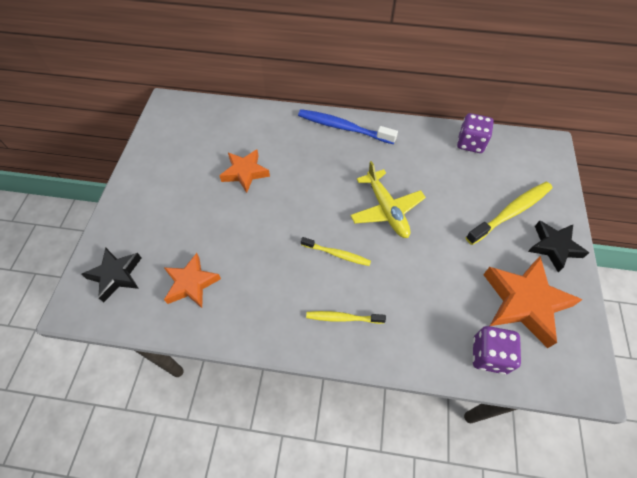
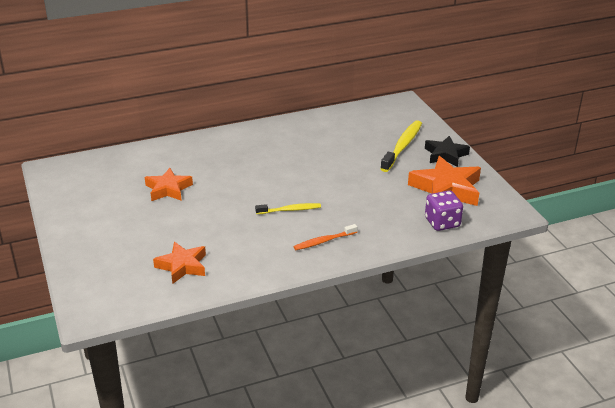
camera: 30 degrees left, 25 degrees down
(116, 275) = (108, 285): black star -> none
(343, 128) = (231, 137): blue toothbrush -> none
(343, 318) = (324, 241): yellow toothbrush -> orange toothbrush
(386, 210) = (308, 174): yellow plane -> none
(470, 143) = (343, 117): purple dice -> none

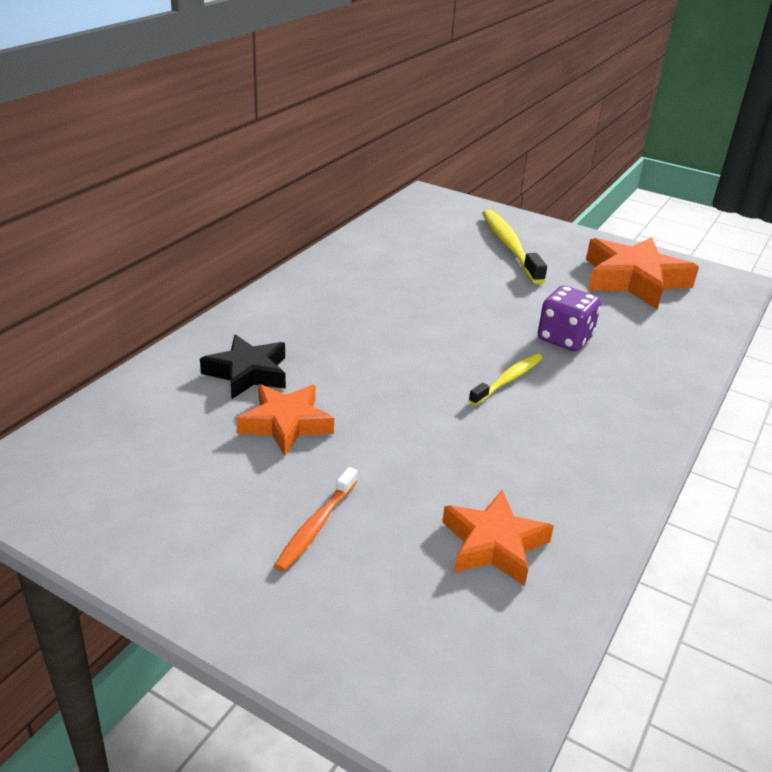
camera: 40 degrees left, 0 degrees up
(324, 241) = (615, 405): orange toothbrush -> orange toothbrush (316, 526)
(442, 222) = (694, 321): purple dice -> purple dice (564, 339)
(445, 155) = (569, 241): black star -> black star (247, 373)

